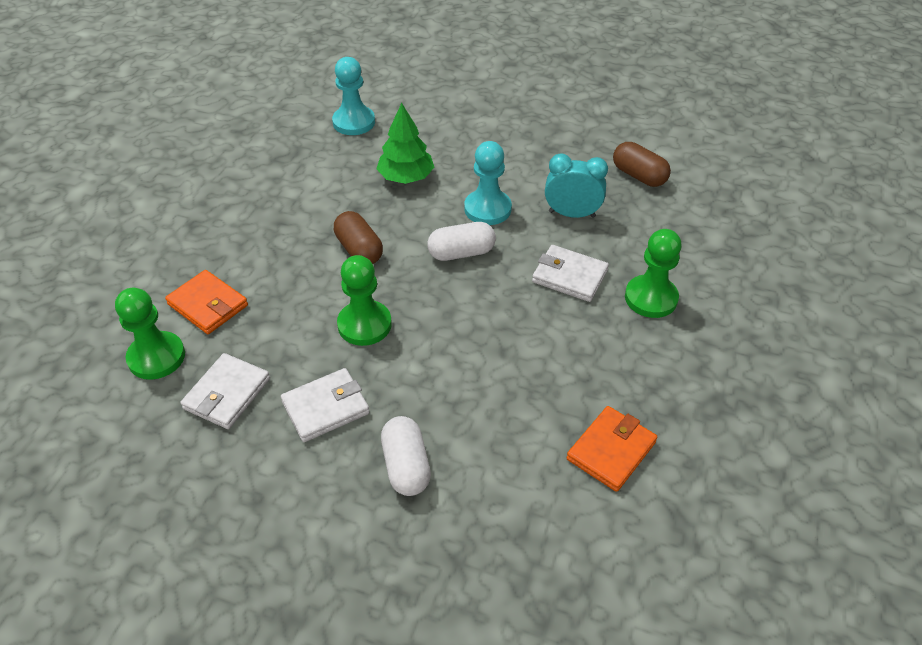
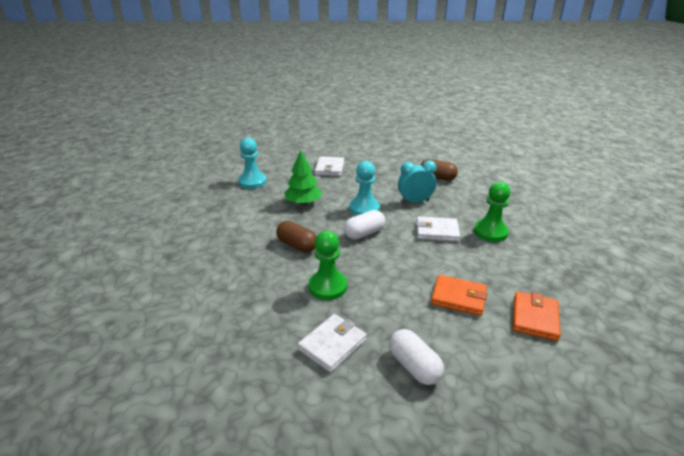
camera: 20 degrees left, 15 degrees down
(156, 357) = (181, 346): green pawn -> none
(208, 305) = (205, 302): orange wallet -> orange wallet (458, 297)
(227, 394) = (252, 356): white wallet -> white wallet (329, 168)

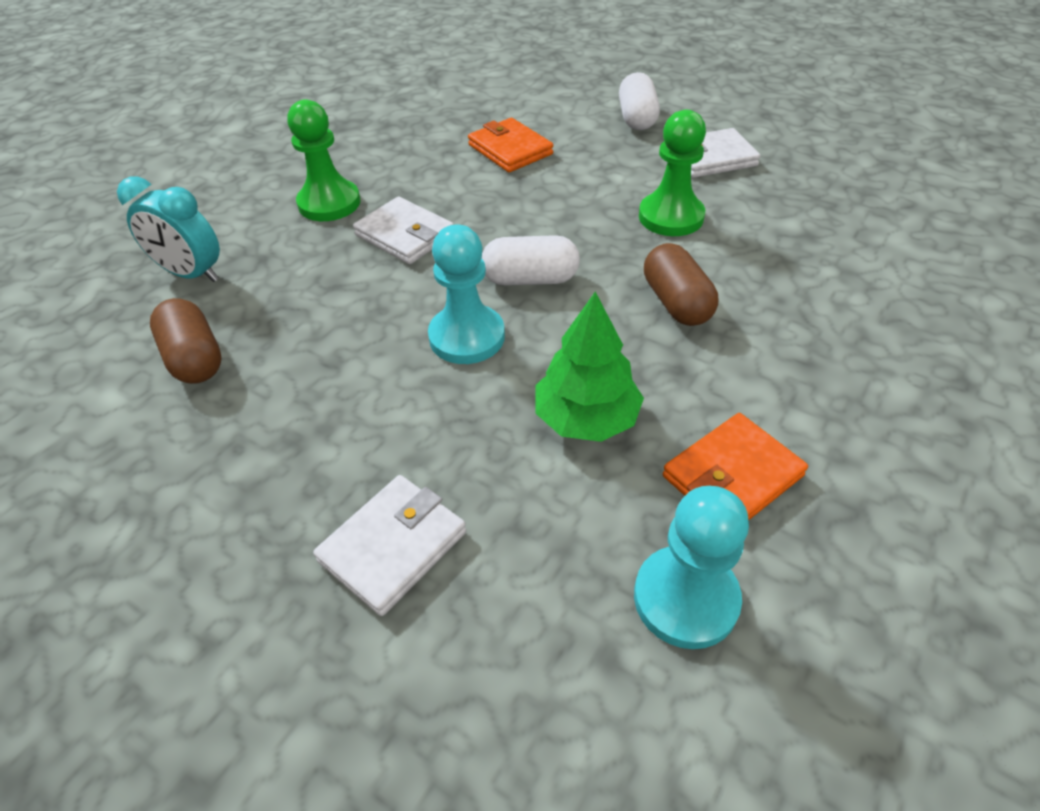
camera: 145 degrees left, 15 degrees up
(415, 201) = (346, 311): turquoise clock -> turquoise clock (191, 274)
(535, 318) = (458, 110): orange wallet -> orange wallet (732, 476)

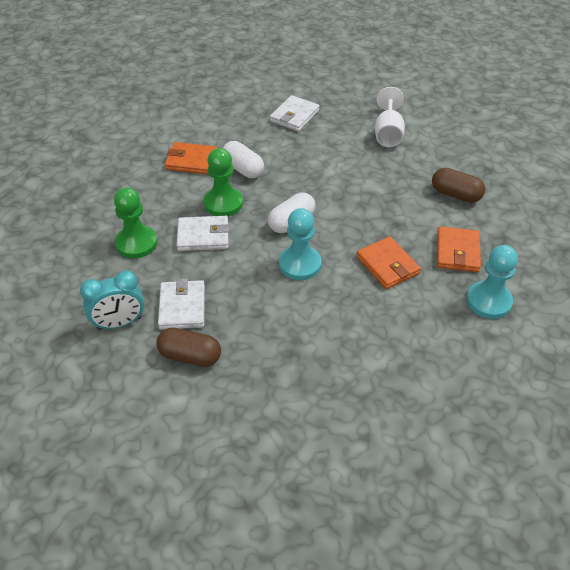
camera: 45 degrees left, 0 degrees up
(393, 546) = (382, 358): white wallet -> white wallet (182, 307)
(586, 418) = (387, 265): green tree -> orange wallet
(637, 118) = (232, 110): white capsule -> white capsule (243, 169)
(671, 217) = (313, 157): green pawn -> green pawn (223, 203)
(676, 302) = (362, 196): brown capsule -> brown capsule (455, 194)
(833, 241) = (388, 133): none -> white goblet

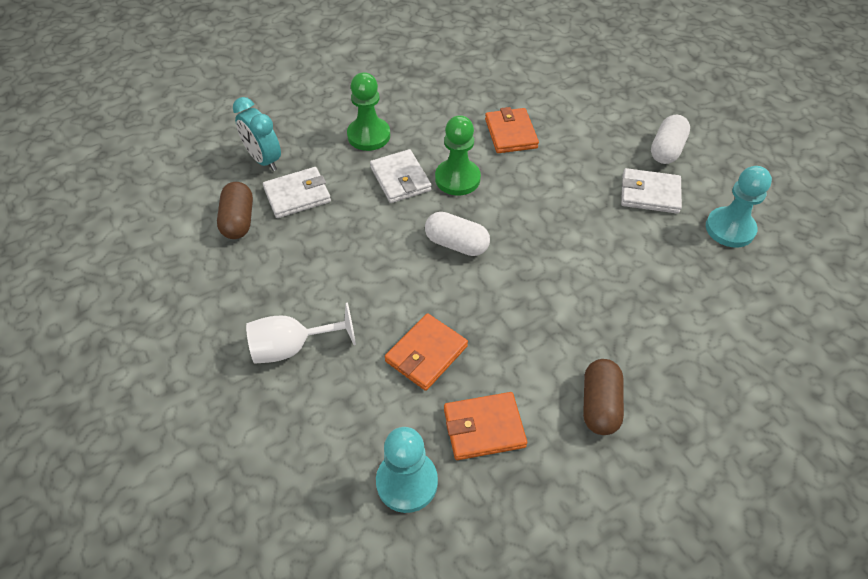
camera: 70 degrees right, 5 degrees up
(243, 169) = (522, 177): white capsule -> white capsule (666, 150)
(300, 264) = (393, 269): turquoise pawn -> turquoise pawn (730, 229)
(388, 133) = (682, 297): white goblet -> white goblet (292, 347)

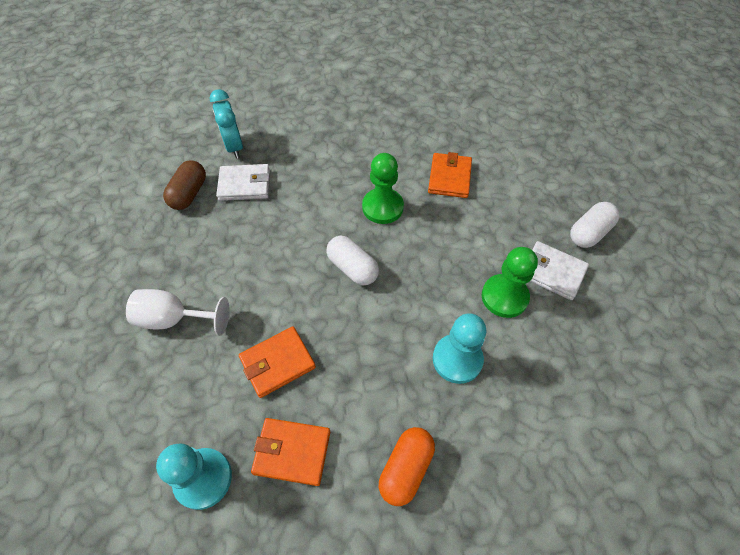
camera: 20 degrees right, 5 degrees up
(369, 135) = (327, 147): green pawn -> green pawn (504, 297)
(400, 179) = (334, 194): white wallet -> none
(599, 405) = (405, 469): brown capsule -> orange capsule
(730, 229) = (616, 332): turquoise pawn -> turquoise pawn (457, 359)

